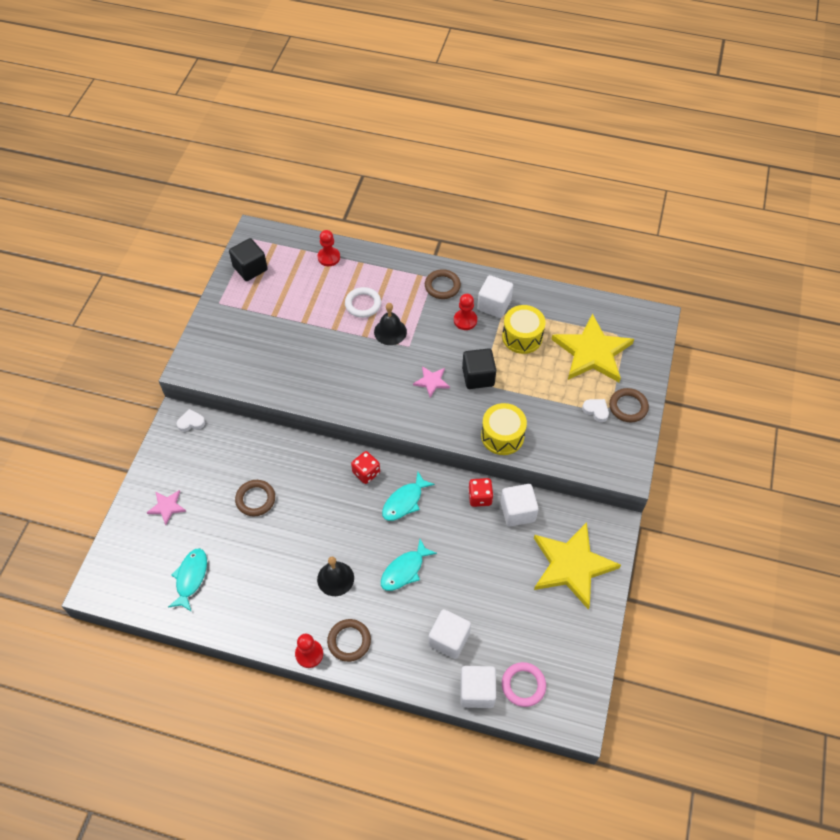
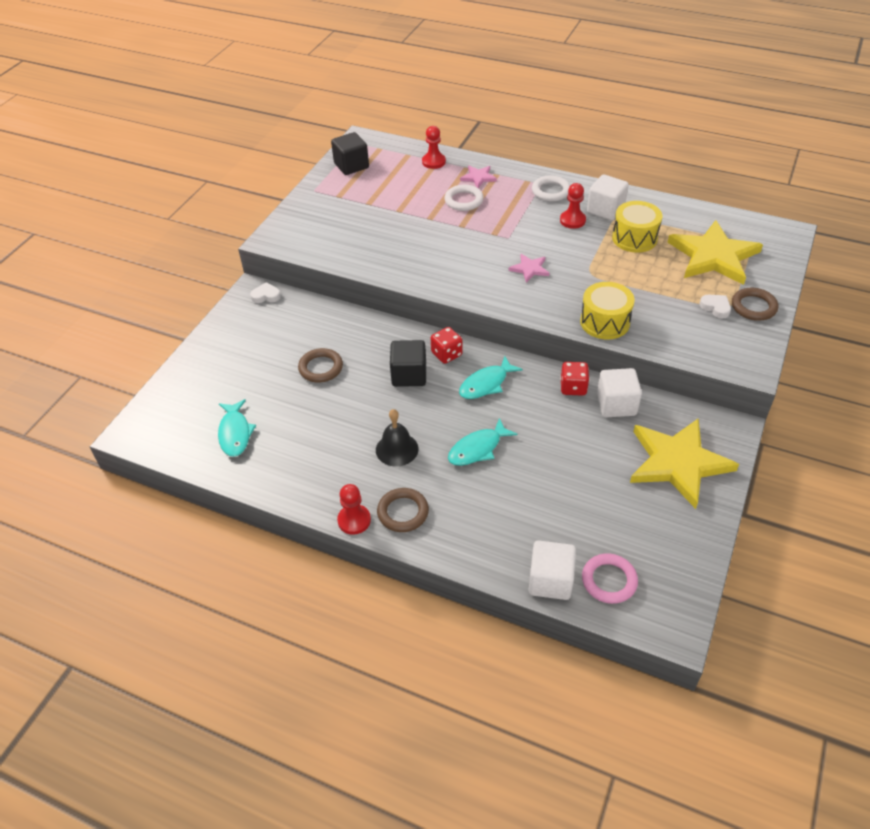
camera: 10 degrees right, 10 degrees down
(167, 507) = (224, 366): pink star -> pink star (478, 177)
(191, 578) = (235, 433): turquoise fish -> turquoise fish turned 150 degrees clockwise
(390, 331) = (489, 224): black bell -> none
(442, 286) = (551, 191): brown ring -> white ring
(449, 639) = (522, 522): white cube -> none
(478, 377) = (582, 268): black cube -> black cube (409, 375)

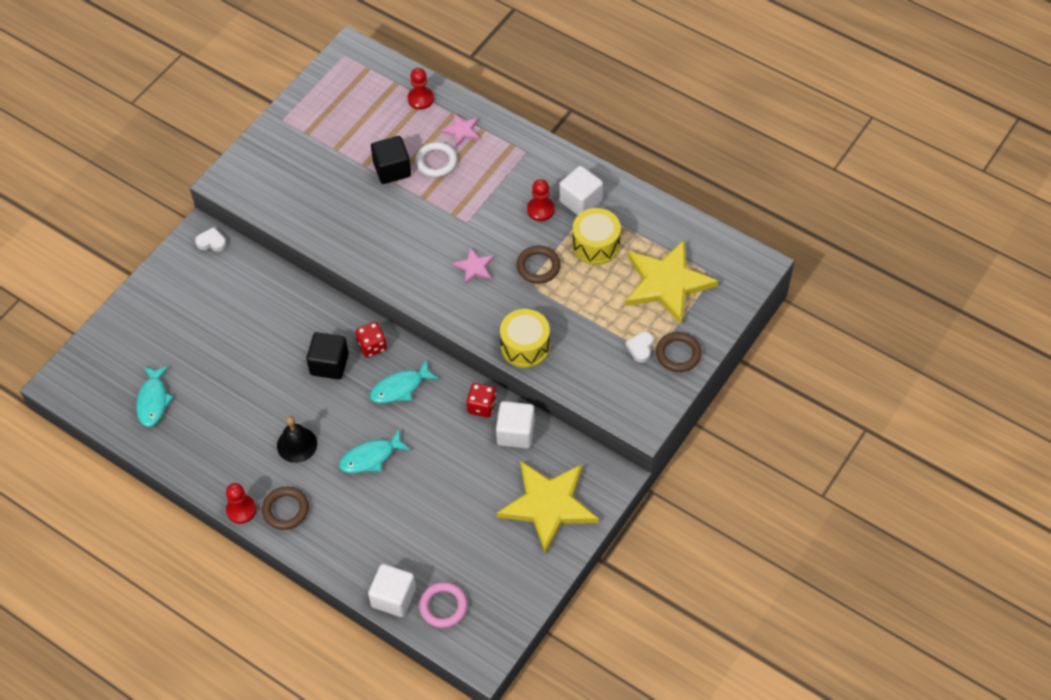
camera: 10 degrees right, 10 degrees up
(321, 368) = (247, 341): brown ring -> brown ring (538, 266)
(351, 166) = (330, 89): black cube -> black cube (392, 169)
(551, 191) = (532, 164): white ring -> none
(715, 307) = (640, 348): white heart -> white heart turned 135 degrees counterclockwise

